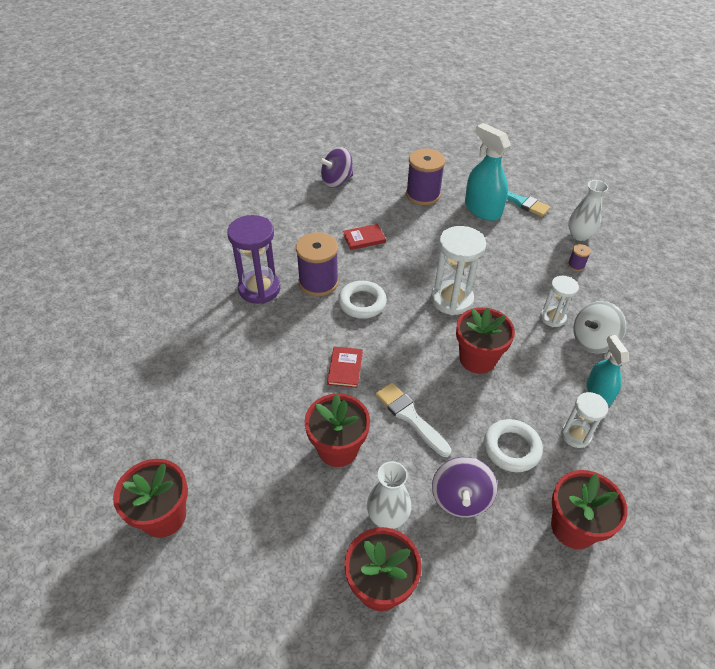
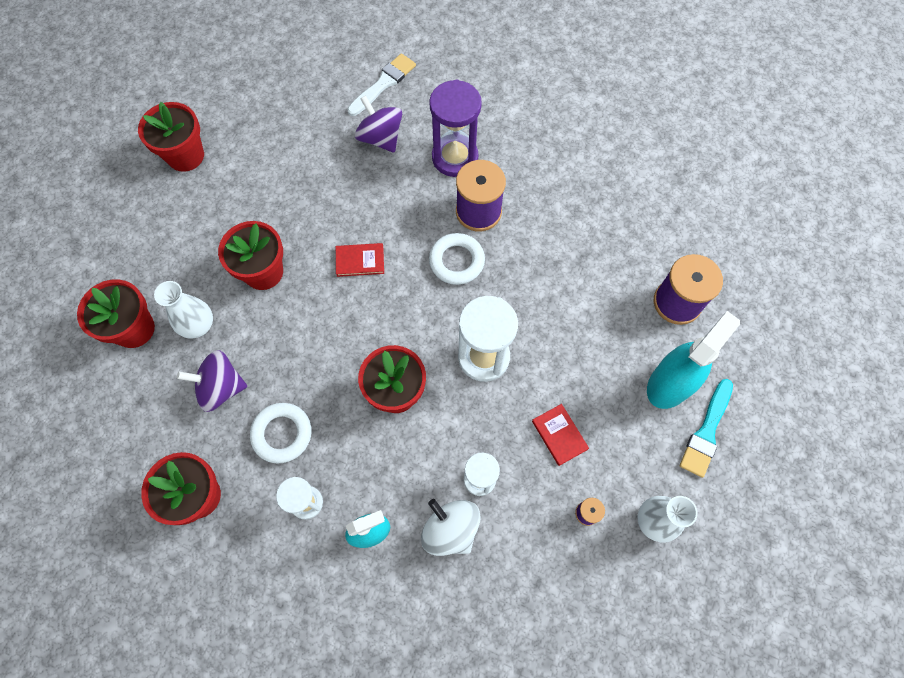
camera: 80 degrees right, 20 degrees up
(336, 181) = (670, 194): purple spinning top -> purple spinning top (380, 138)
(364, 238) = (566, 245): red book -> red book (559, 435)
(410, 417) = (308, 331): white brush -> white brush (383, 83)

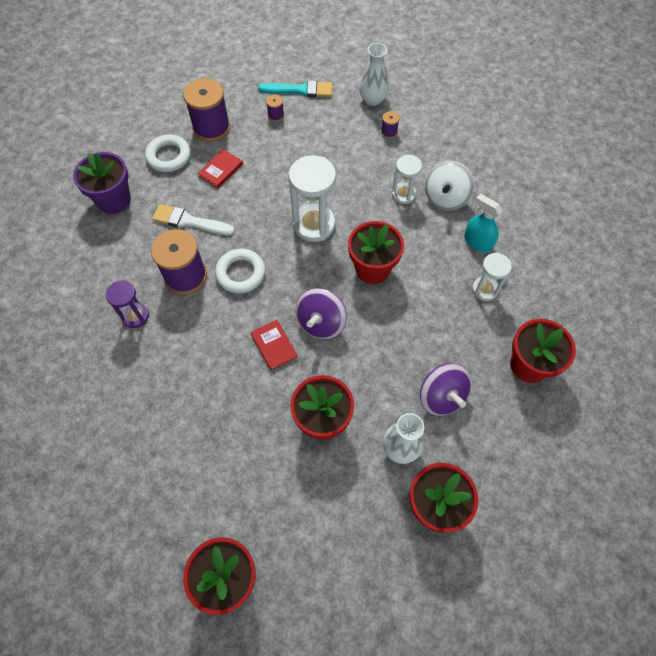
camera: 115 degrees left, 5 degrees down
(282, 434) = (449, 331): white ring -> white ring (169, 156)
(380, 138) = (135, 389): purple spinning top -> purple spinning top (321, 323)
(383, 83) = (65, 417): white brush -> white brush (189, 221)
(455, 157) = (135, 316): purple hourglass -> purple hourglass, size x0.59
(559, 435) = (346, 162): red book -> red book (221, 170)
(607, 176) = (114, 200): none -> purple flower pot
(670, 383) = (276, 115): turquoise spray bottle -> purple spool

